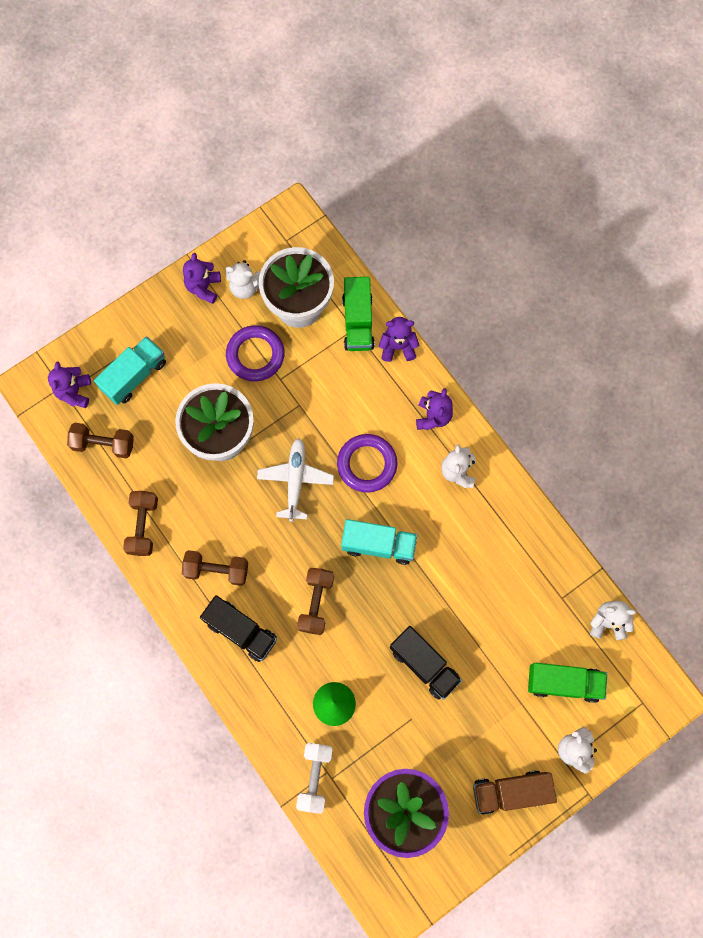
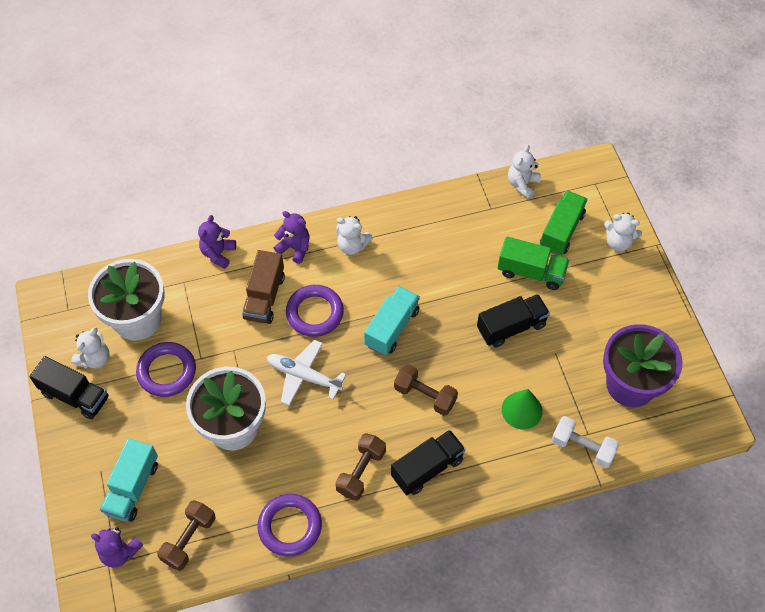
camera: 70 degrees left, 15 degrees down
(134, 376) = (132, 488): turquoise truck -> turquoise truck turned 135 degrees counterclockwise
(143, 526) = (290, 526): brown dumbbell -> purple ring
(203, 287) = (75, 395): purple teddy bear -> black truck
(358, 322) = (179, 277): green truck -> green truck (531, 272)
(510, 791) = (639, 299): brown truck -> brown truck (264, 297)

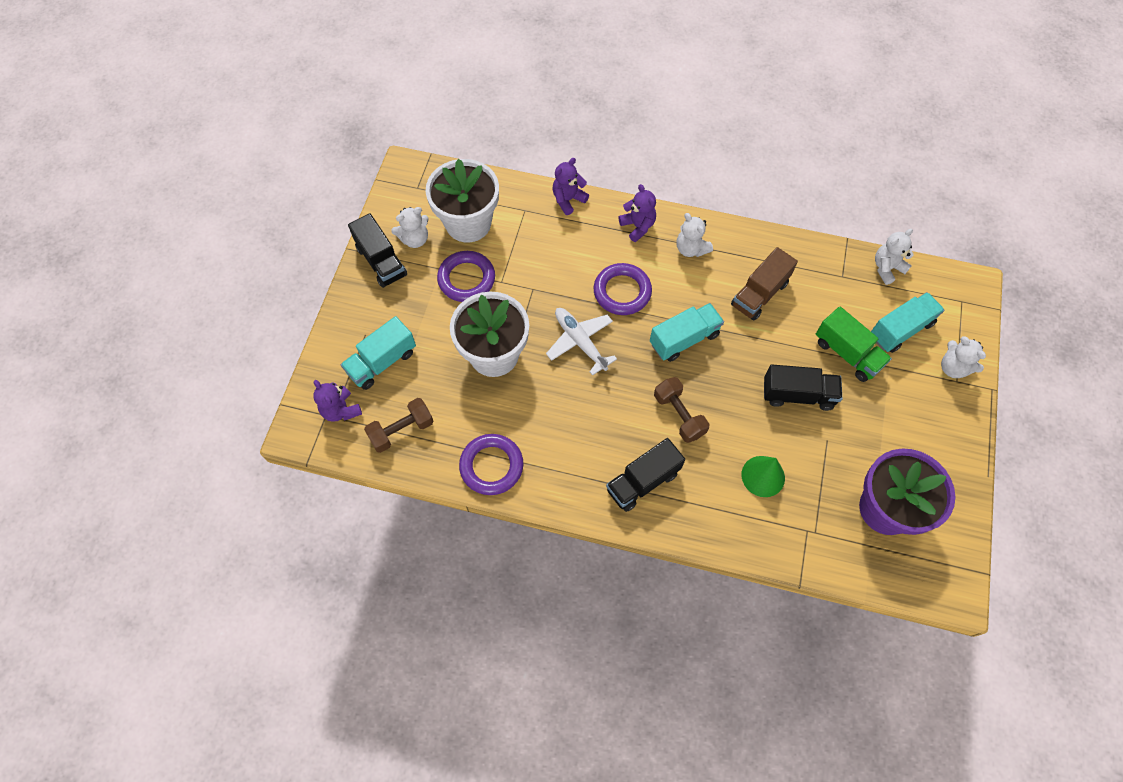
camera: 30 degrees right, 5 degrees up
(264, 297) = (586, 256): brown truck -> brown truck (759, 294)
(361, 472) = (581, 452): brown dumbbell -> none
(427, 468) = (642, 481): black truck -> black truck turned 150 degrees clockwise
(561, 231) = (900, 330): green truck -> turquoise truck
(582, 447) = (802, 542): white dumbbell -> none

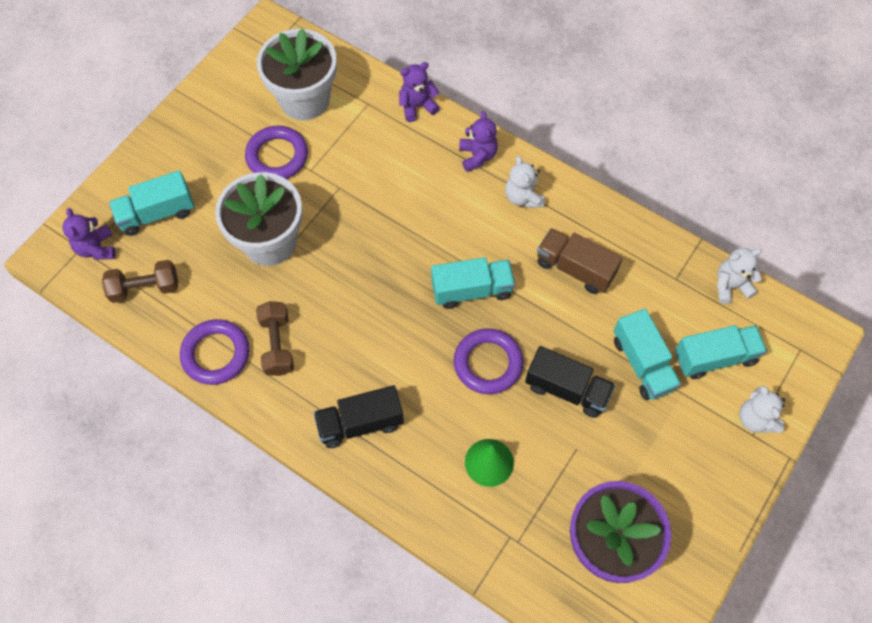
camera: 20 degrees right, 0 degrees up
(381, 261) = (201, 112): black truck -> none
(415, 239) = (244, 100): white teddy bear -> none
(580, 342) = (362, 258): white plane -> none
(622, 292) = (429, 219): purple ring -> purple ring (488, 363)
(679, 415) = (430, 368): brown dumbbell -> brown dumbbell (277, 344)
(759, 294) = (575, 268): brown truck -> brown truck turned 60 degrees clockwise
(847, 353) = (642, 363): green truck -> turquoise truck

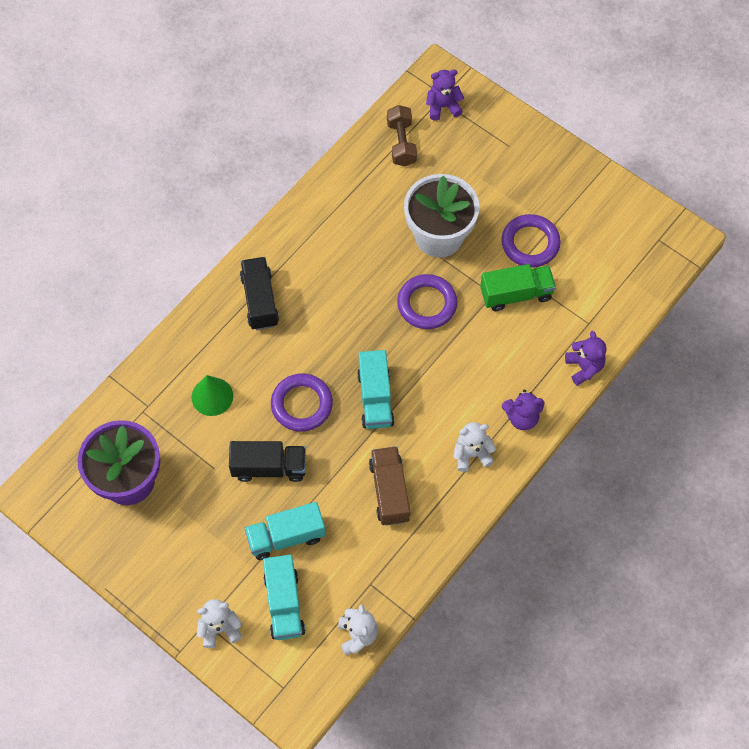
camera: 95 degrees right, 0 degrees up
(157, 213) = (474, 149): turquoise truck -> none
(216, 354) = (335, 195): purple ring -> purple ring (427, 304)
(277, 344) = (338, 240): brown dumbbell -> none
(304, 99) = (595, 268): white flower pot -> none
(338, 166) = (516, 294): none -> green truck
(567, 389) = (269, 467): black truck -> black truck turned 120 degrees counterclockwise
(575, 268) = (389, 491): brown truck -> brown truck turned 45 degrees counterclockwise

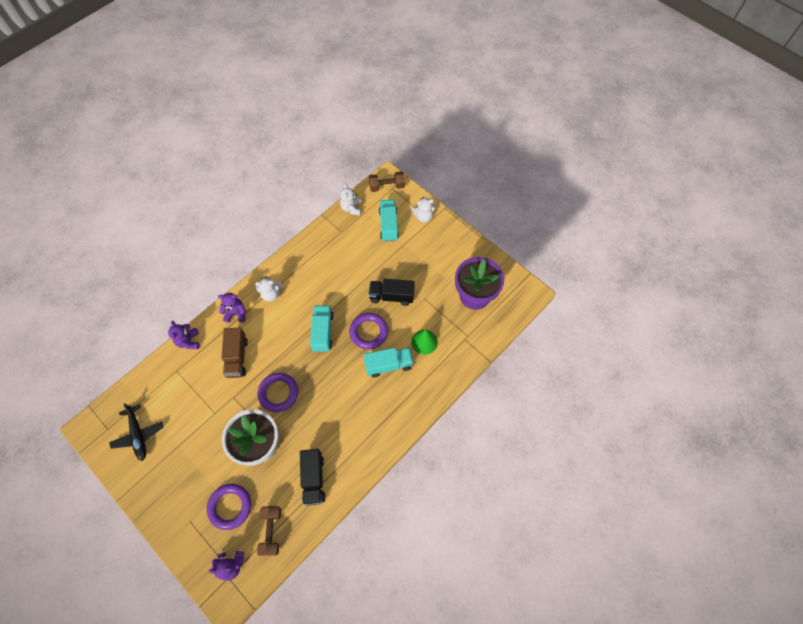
camera: 175 degrees left, 0 degrees up
(260, 300) = (390, 405): black truck -> black truck (313, 479)
(286, 537) = (385, 258): turquoise truck -> turquoise truck (388, 365)
(294, 692) = (387, 186): none -> brown dumbbell
(389, 491) = (323, 277): brown truck -> brown truck (237, 357)
(516, 294) = (217, 395): green truck -> none
(530, 243) = (197, 433): purple ring -> purple ring (230, 506)
(612, 236) = (138, 434): none -> black plane

